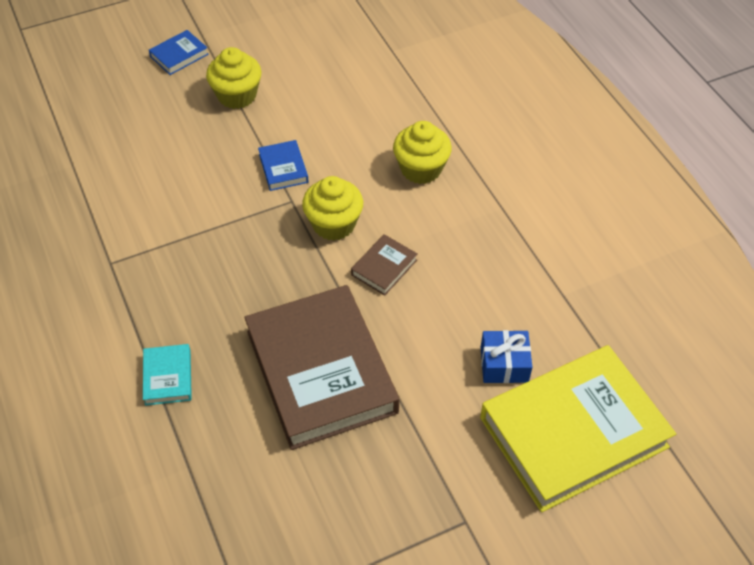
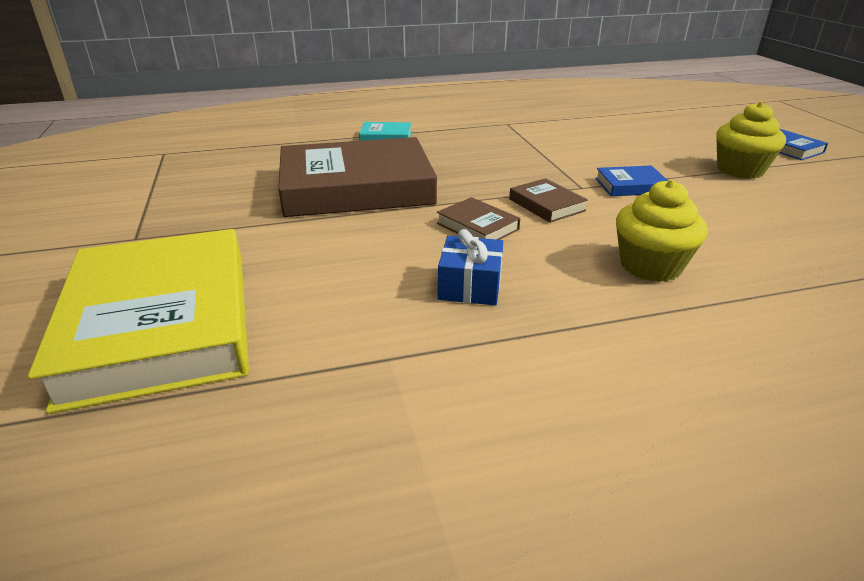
camera: 100 degrees right, 20 degrees down
(334, 224) = (546, 205): yellow cupcake -> brown book
(504, 364) = (298, 286): blue gift -> blue gift (470, 286)

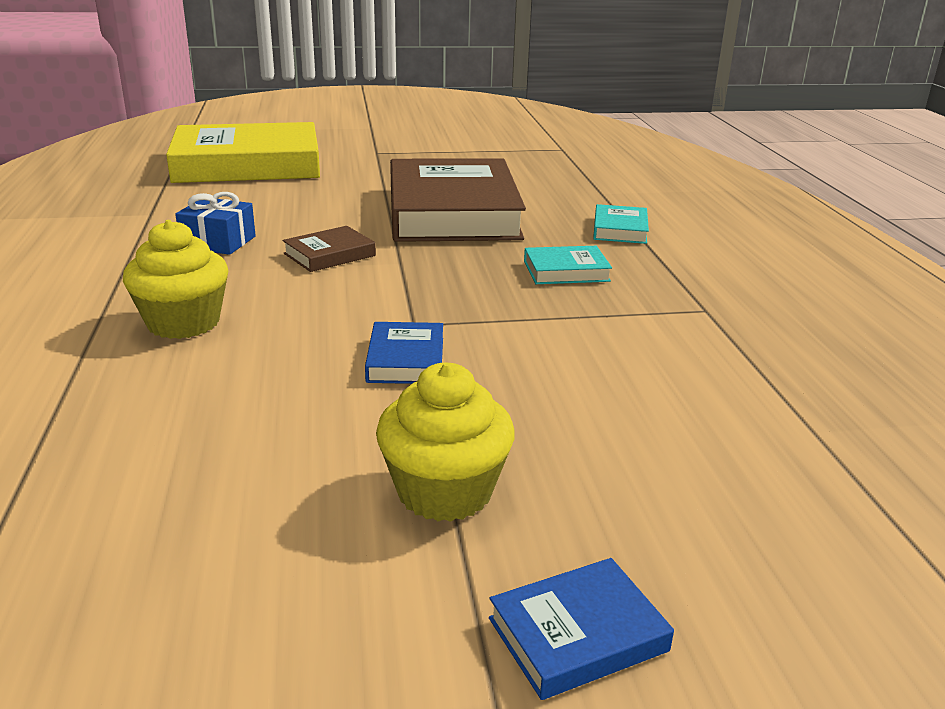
camera: 95 degrees right, 5 degrees down
(469, 151) = (566, 271): none -> turquoise book
(546, 205) = (366, 294): brown book -> none

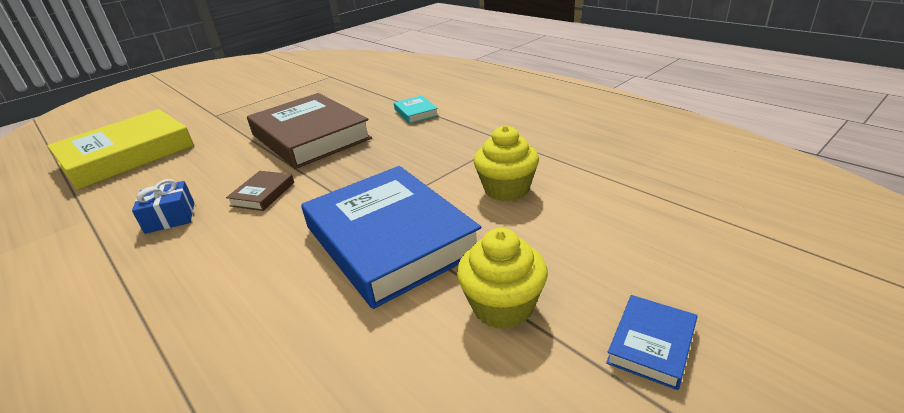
camera: 30 degrees left, 5 degrees up
(183, 323) = (212, 285): yellow cupcake -> yellow cupcake (506, 189)
(406, 359) = (390, 239): blue book -> blue book, size x2.44
(566, 271) = (416, 147): turquoise book -> none

